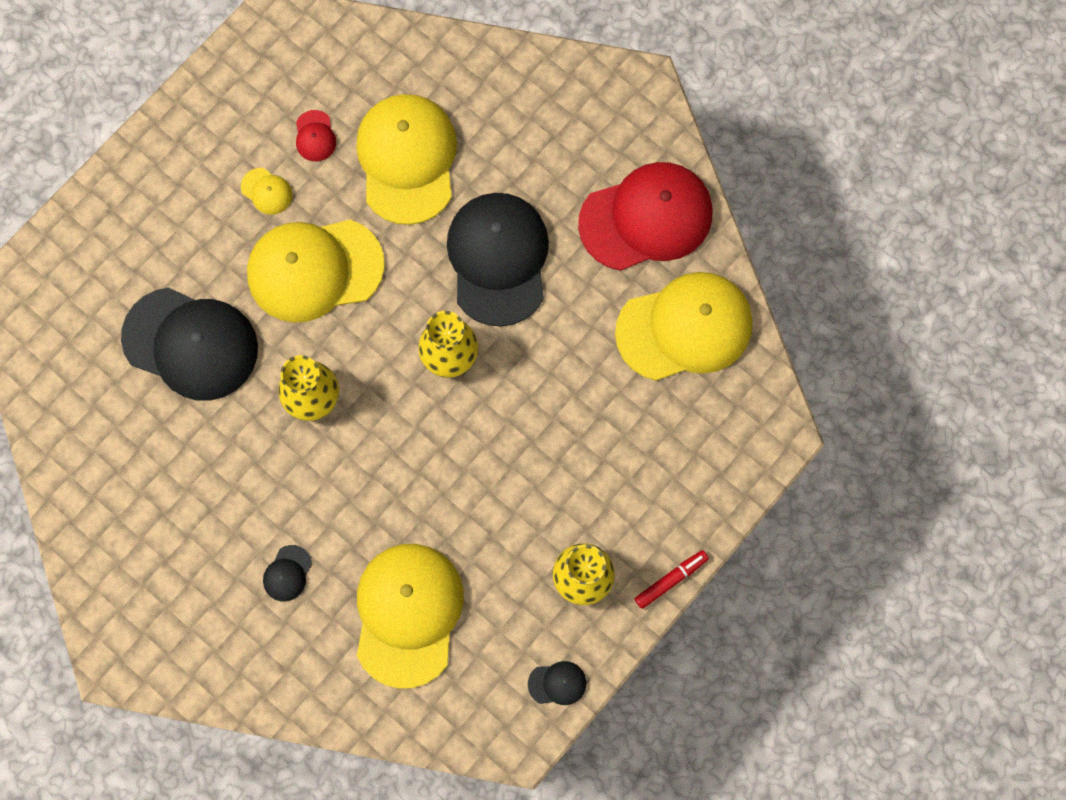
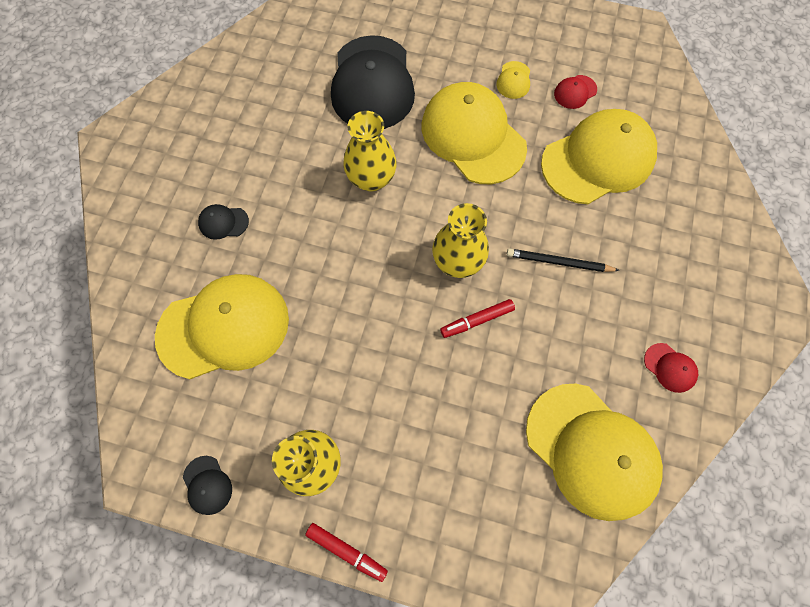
camera: 65 degrees right, 5 degrees down
(498, 259) = (559, 262): black cap -> black pencil
(519, 367) = (476, 320): none -> red marker
(646, 218) = (670, 367): red cap -> red cap, size x0.40

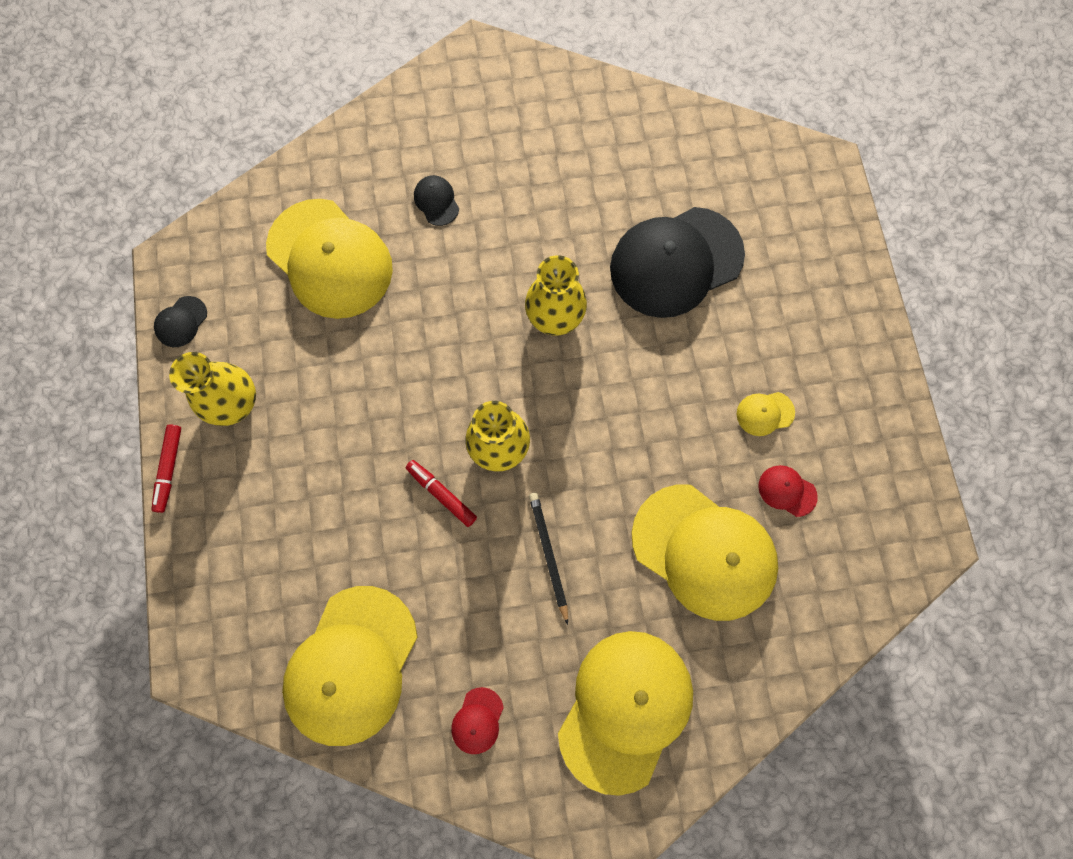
camera: 65 degrees right, 5 degrees up
(473, 136) = (663, 399): yellow cap -> yellow cap (625, 709)

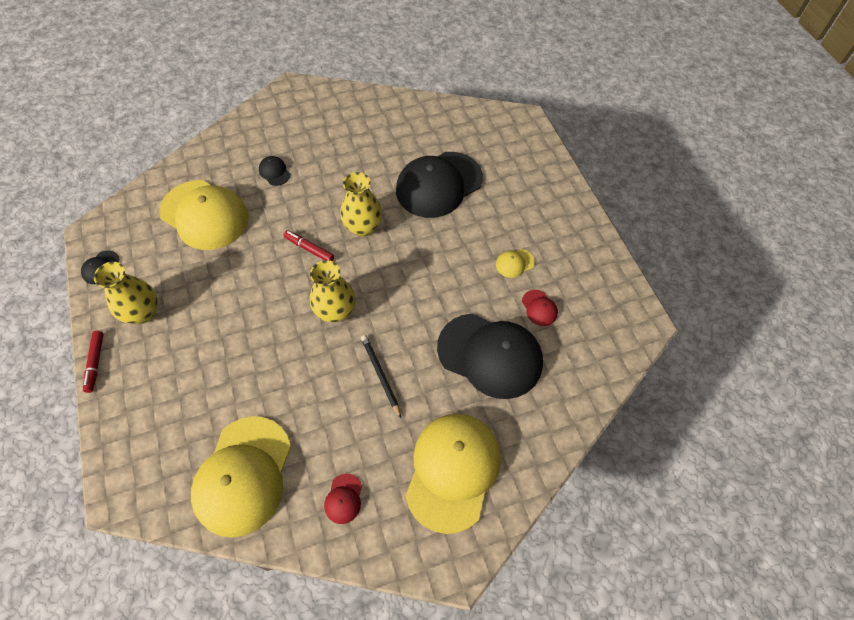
camera: 10 degrees left, 15 degrees down
(441, 494) = (298, 348): red marker -> red marker (309, 249)
(704, 551) = (490, 355): yellow cap -> black cap
(787, 491) = (539, 308): red cap -> red cap turned 135 degrees counterclockwise

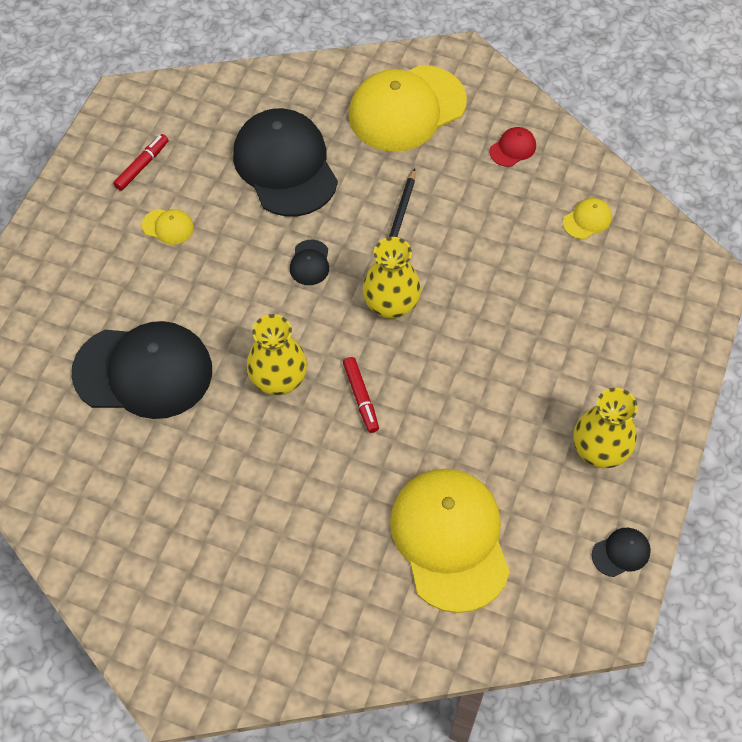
camera: 140 degrees left, 0 degrees up
(95, 363) = (679, 425): red marker -> red marker (142, 166)
(243, 475) = (587, 220): yellow cap -> yellow cap, size x0.40
(274, 172) = (317, 542): black cap -> black cap (310, 263)
(539, 308) = (195, 172): red cap -> none

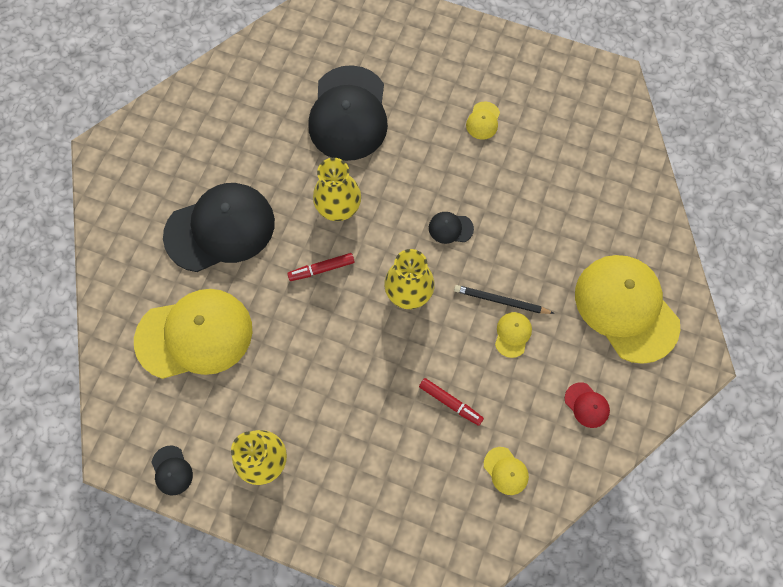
camera: 90 degrees right, 10 degrees up
(142, 166) = (543, 98): red marker -> red marker (450, 403)
(285, 166) = (551, 206): black cap -> black cap (220, 229)
(438, 208) = (512, 334): none -> yellow cap

